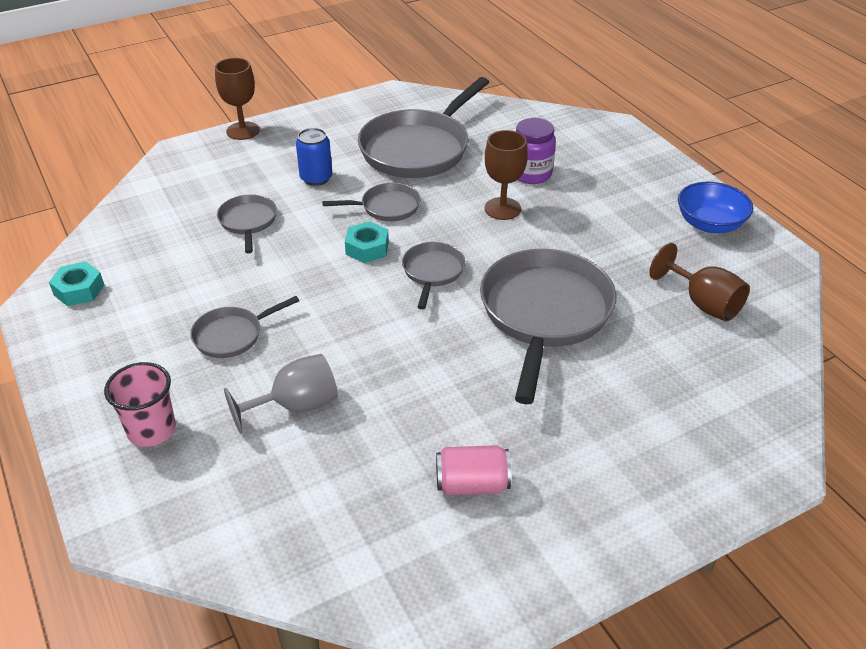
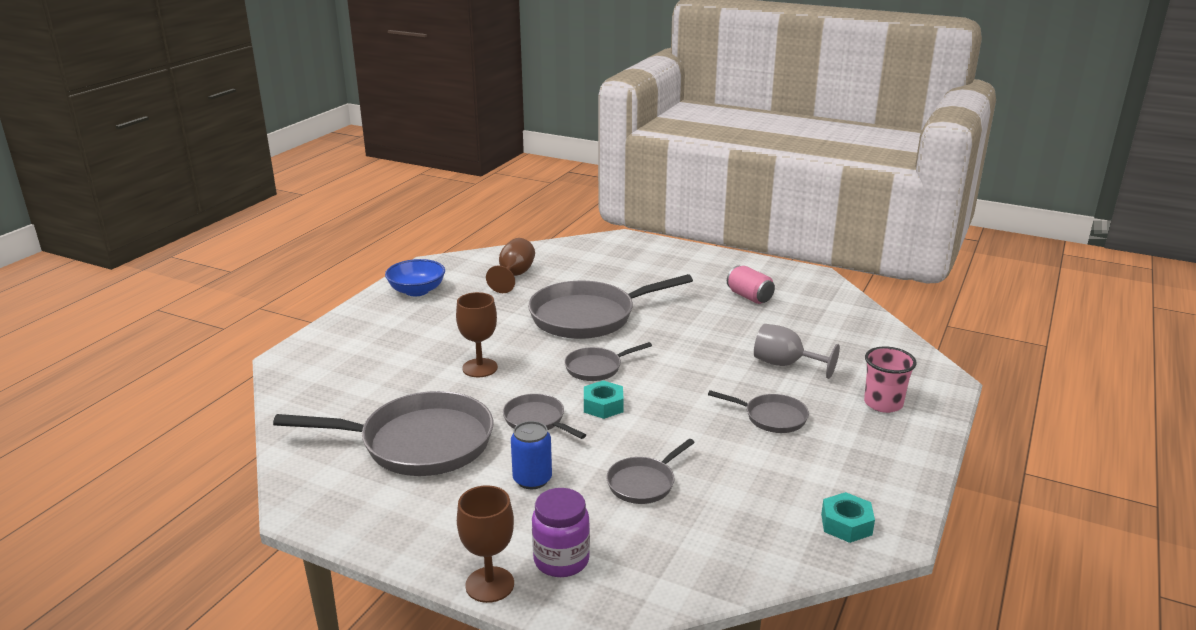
camera: 125 degrees left, 15 degrees down
(531, 174) = (411, 372): purple jar -> purple jar (561, 560)

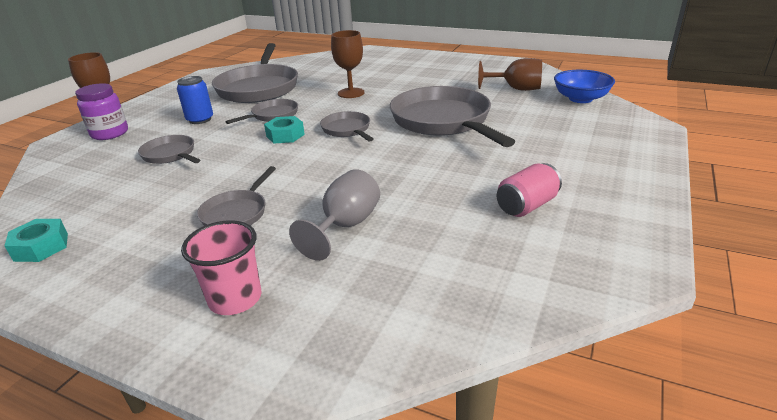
camera: 90 degrees right, 5 degrees up
(417, 291) = (471, 64): blue bowl -> blue bowl (580, 99)

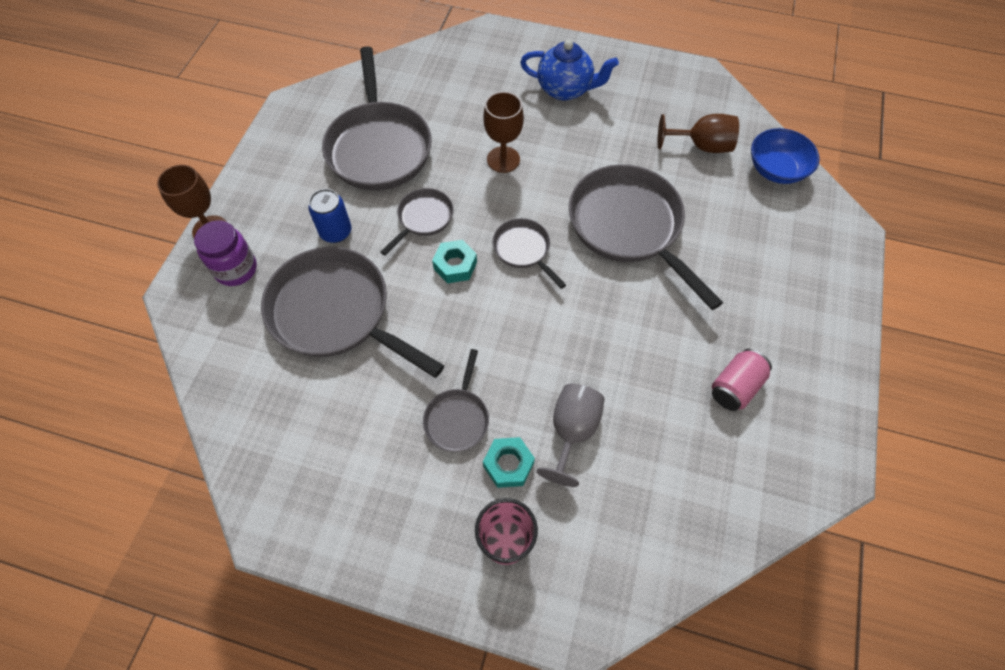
camera: 10 degrees left, 30 degrees up
(41, 247) = (284, 487): turquoise nut -> turquoise nut (508, 464)
(170, 155) = (336, 313): grey pan -> grey pan, size x2.03
(412, 68) = (565, 89): none -> blue teapot

